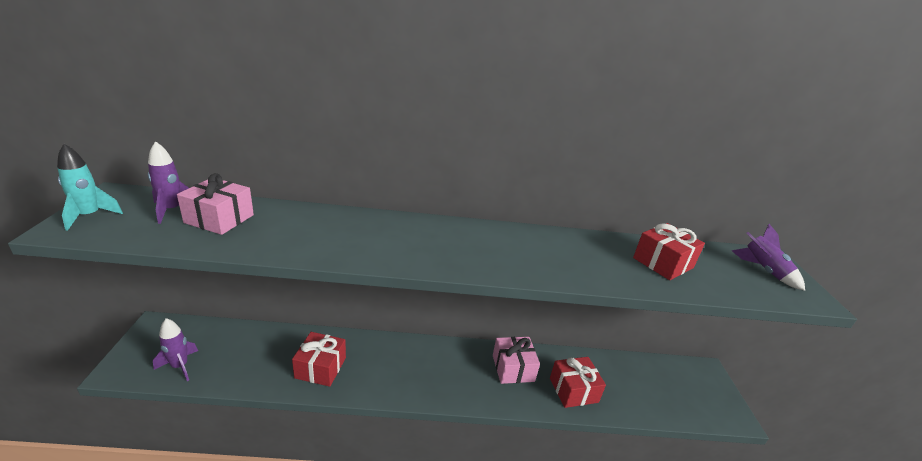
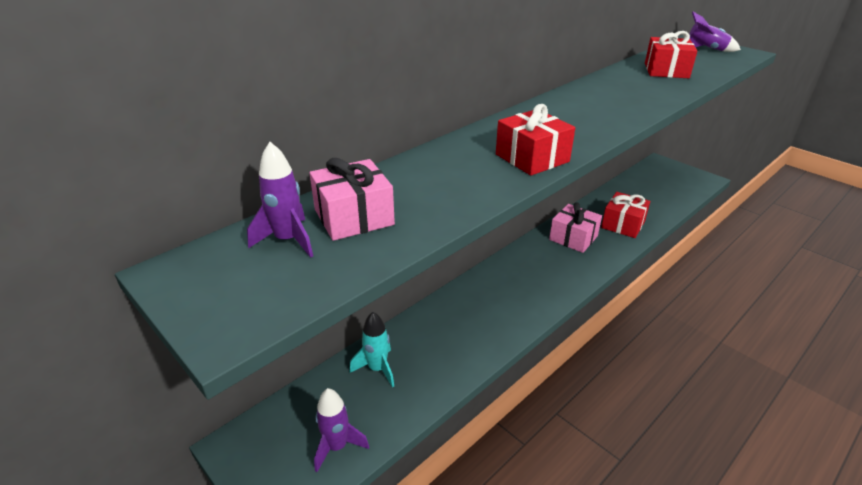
camera: 40 degrees left, 5 degrees up
(89, 216) = (217, 302): turquoise rocket -> turquoise rocket (377, 369)
(320, 367) = (456, 342): red gift -> red gift (532, 158)

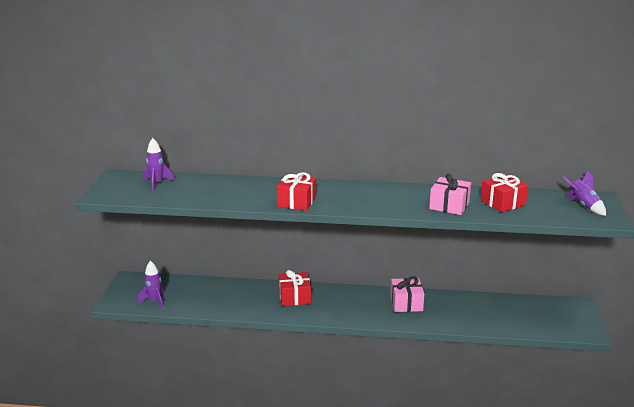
camera: 50 degrees right, 10 degrees down
(353, 217) = (188, 187): pink gift -> pink gift (449, 205)
(377, 369) = (209, 290): turquoise rocket -> none
(623, 224) = (454, 316): red gift -> red gift (294, 297)

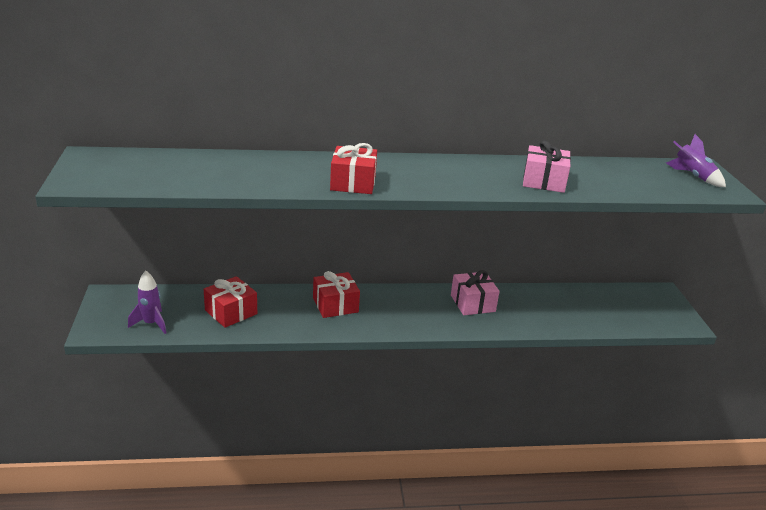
camera: 15 degrees left, 5 degrees up
(157, 183) = (150, 164): purple rocket -> none
(502, 203) = (603, 176): red gift -> red gift (231, 312)

